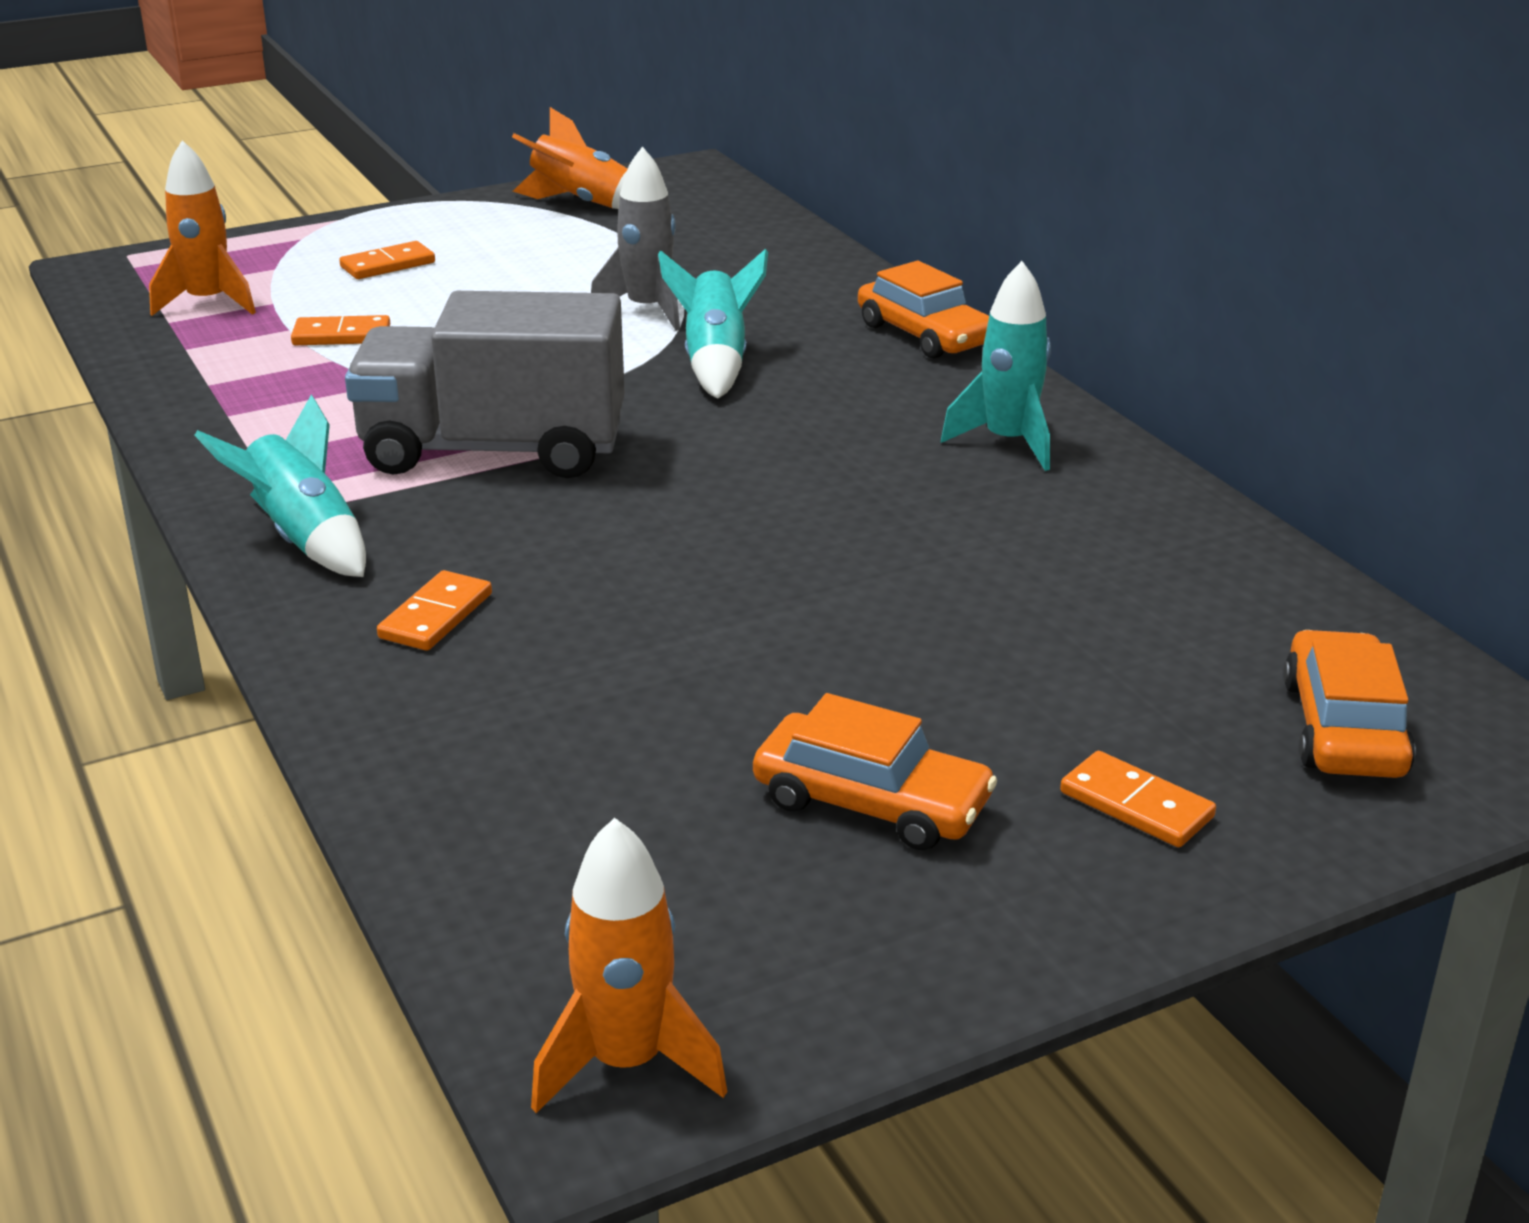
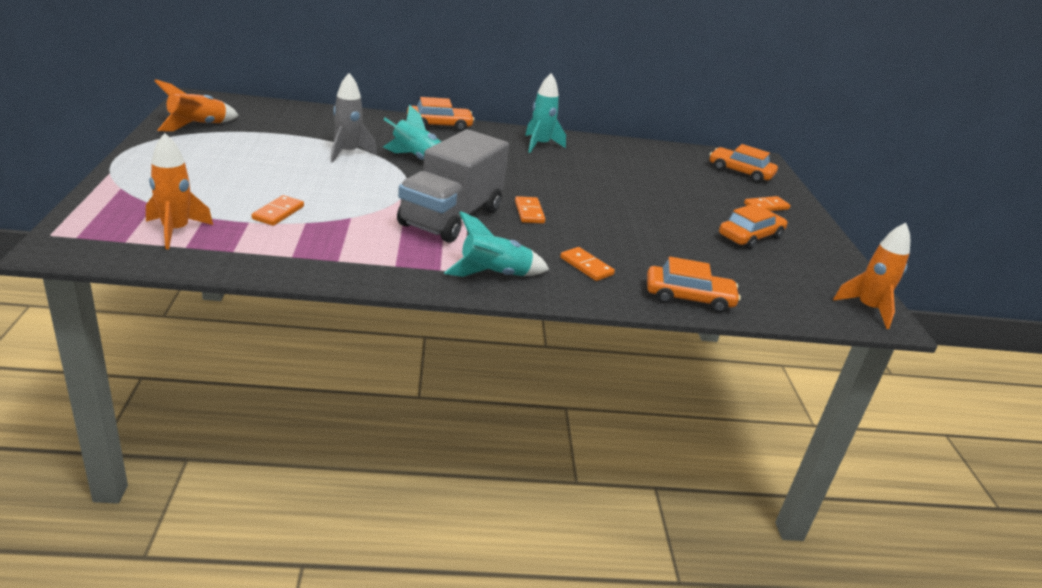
camera: 70 degrees left, 0 degrees up
(388, 265) = (201, 180): orange domino -> orange domino (529, 212)
(411, 759) = (689, 298): none -> orange car

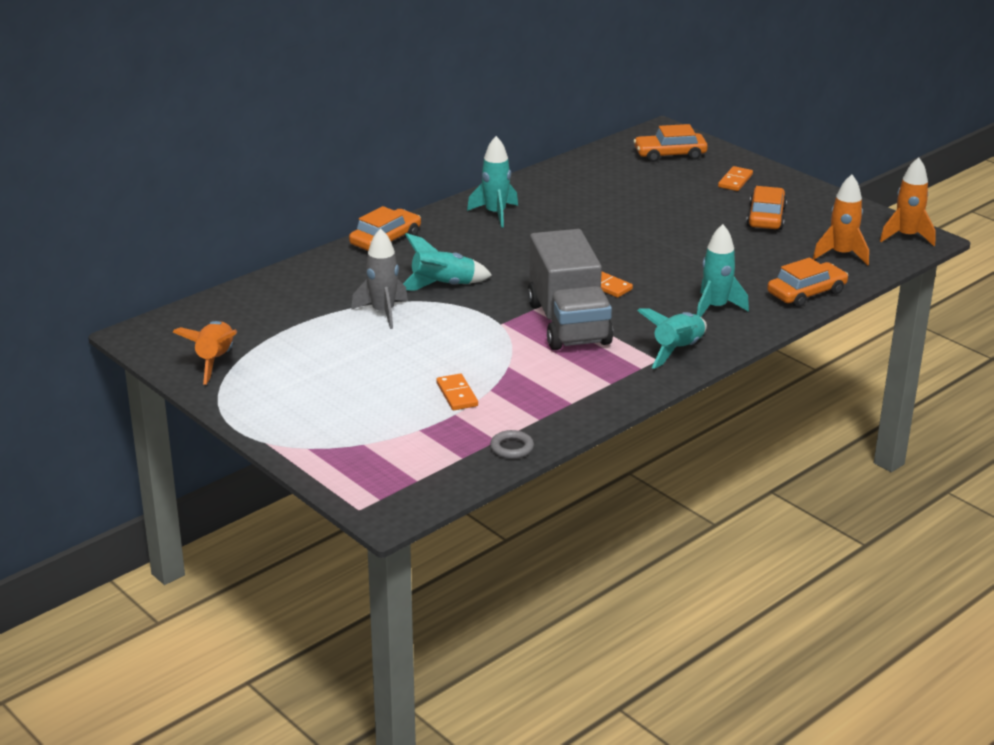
camera: 35 degrees left, 0 degrees up
(176, 231) = (428, 452): orange rocket -> orange rocket (841, 255)
(229, 261) = (512, 448): none -> grey ring
(586, 266) = (715, 308): orange domino -> turquoise rocket

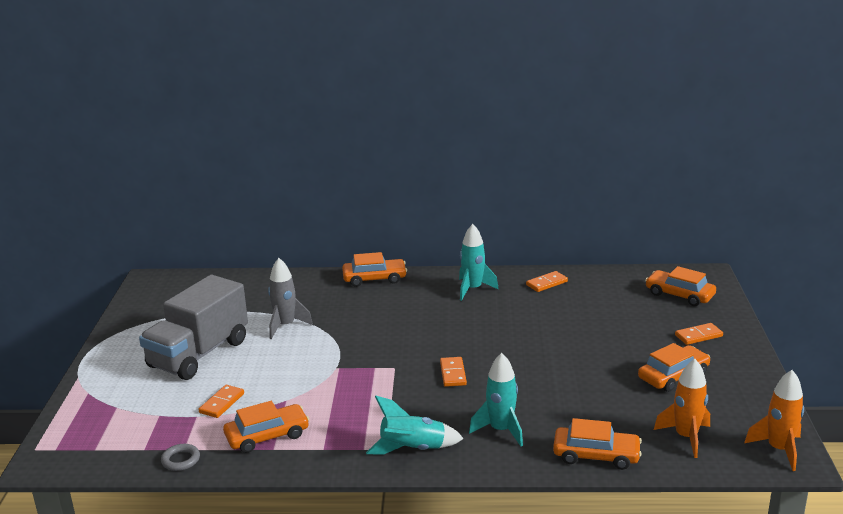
camera: 45 degrees right, 5 degrees down
(215, 361) = (150, 313): orange rocket -> none
(443, 285) = (351, 324): turquoise rocket -> none
(547, 397) = (267, 436): none -> orange car
(549, 185) = (546, 283): none -> orange domino
(568, 323) = (377, 389): grey truck -> grey truck (199, 354)

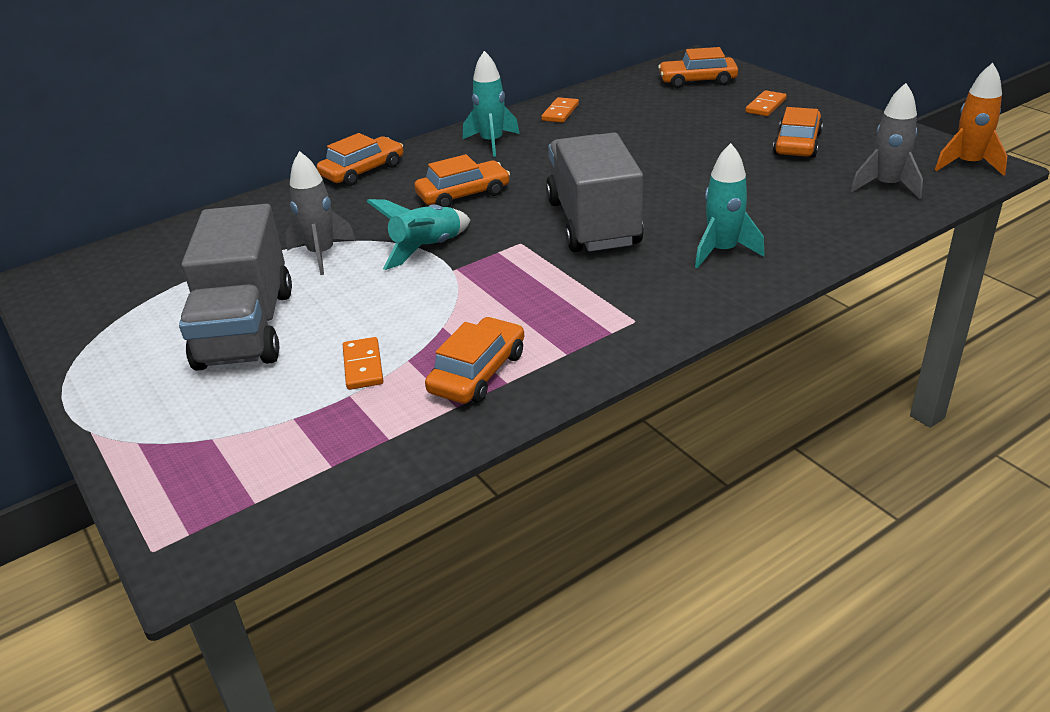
camera: 35 degrees left, 10 degrees up
(181, 460) = (404, 452): grey ring -> none
(413, 449) = (664, 308): turquoise rocket -> turquoise rocket (427, 248)
(453, 373) = (593, 223): orange domino -> grey truck
(596, 455) = (840, 233): orange car -> orange car (463, 194)
(686, 437) = (886, 186): orange rocket -> grey rocket

